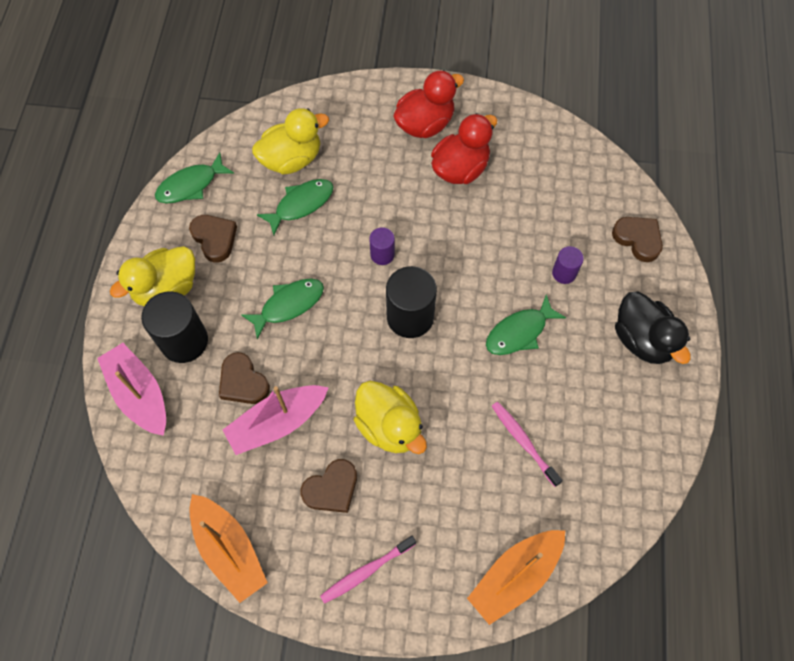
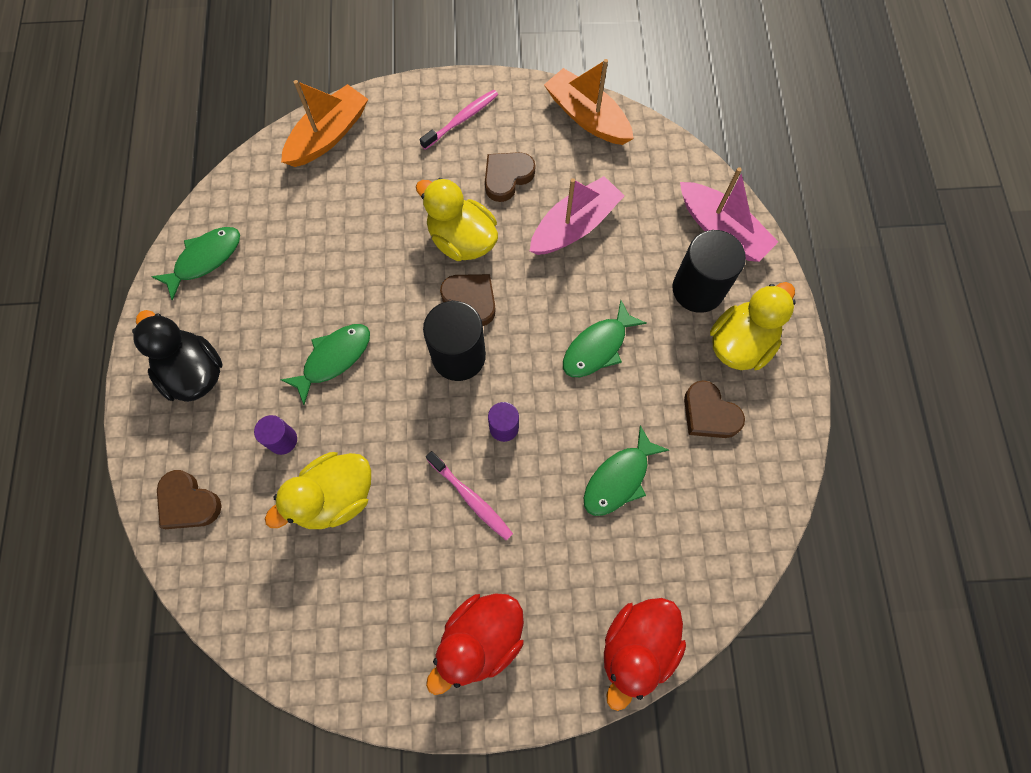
camera: 170 degrees right, 5 degrees up
(191, 185) = (766, 482): green fish -> green fish (205, 259)
(243, 382) = (621, 258): brown heart -> brown heart (471, 299)
(292, 159) = (650, 545): yellow duck -> yellow duck (335, 497)
(460, 169) = (422, 571): red duck -> red duck (637, 647)
(523, 442) = (325, 246): pink toothbrush -> pink toothbrush (471, 498)

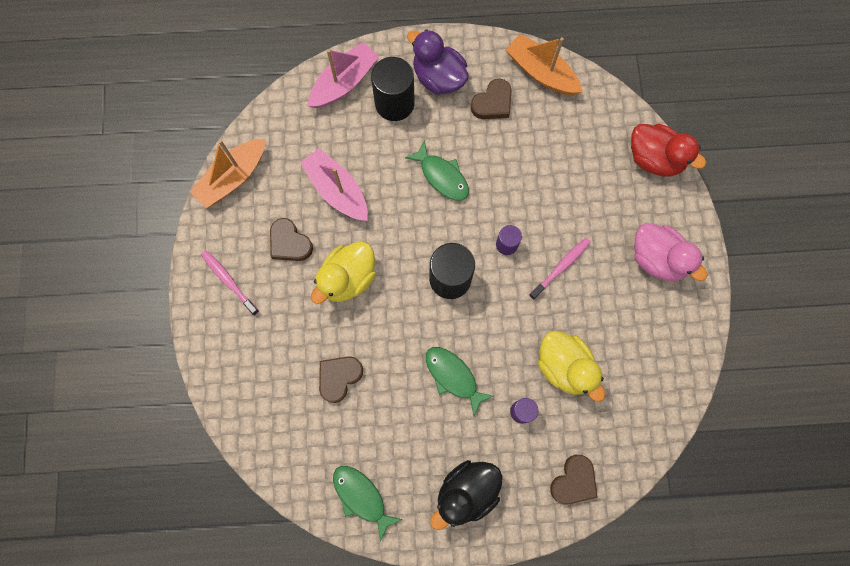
camera: 90 degrees left, 5 degrees up
(328, 135) = (238, 398): orange boat -> orange boat (541, 72)
(471, 299) = (402, 270): brown heart -> brown heart (339, 377)
(480, 639) = (657, 259): red duck -> pink duck
(619, 478) = (542, 165): green fish -> none
(740, 343) = (438, 78): yellow duck -> purple duck

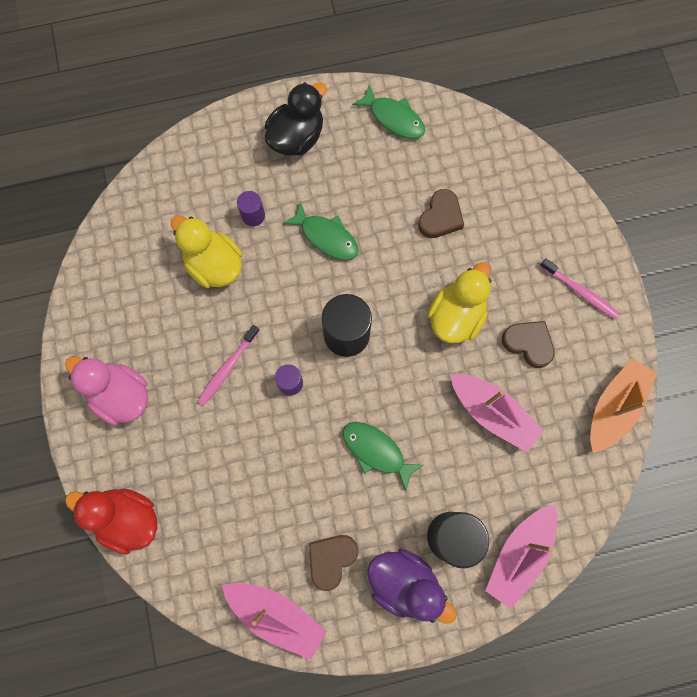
camera: 170 degrees right, 0 degrees up
(541, 72) = (276, 614): orange boat -> pink boat
(574, 481) = (196, 163): brown heart -> none

